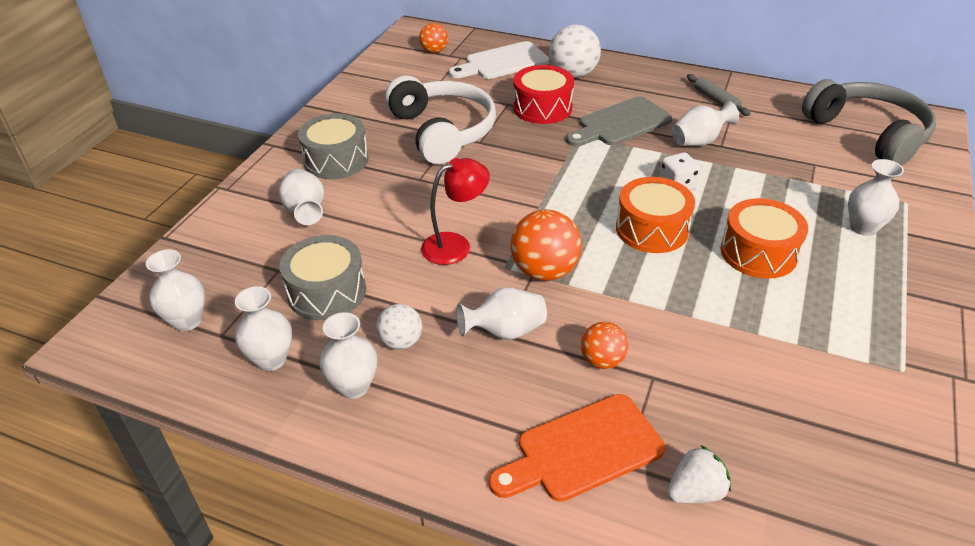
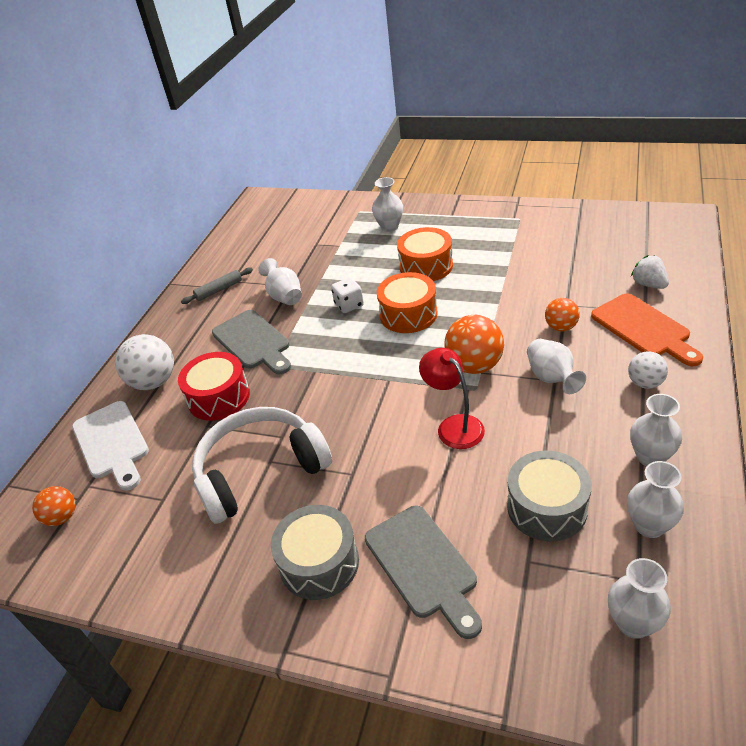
camera: 90 degrees left, 0 degrees up
(305, 211) = (423, 566): white vase -> grey cutting board
(401, 342) = (588, 438): white ball -> white ball (645, 383)
(868, 134) = (276, 222): grey headphones -> none

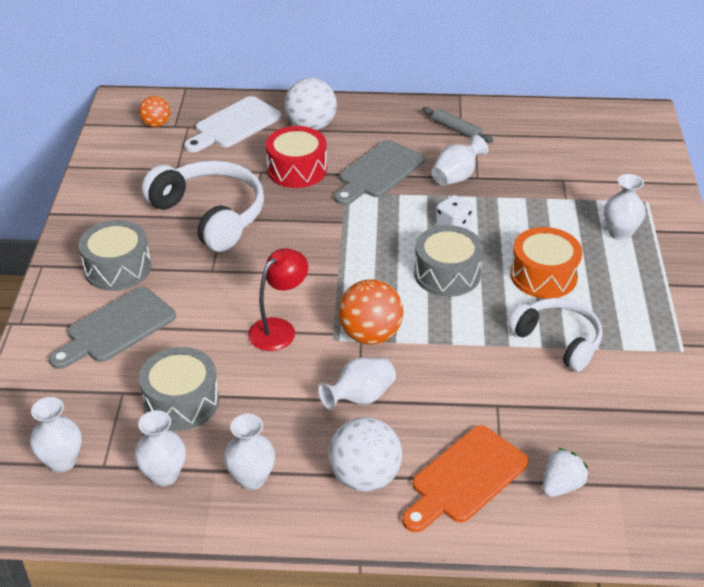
camera: 70 degrees right, 0 degrees up
(408, 314) = (447, 274): orange drum -> grey drum
(500, 268) = (558, 340): none -> white headphones
(561, 327) = (451, 402): orange ball -> none
(645, 383) = (365, 477): white ball -> white ball, size x1.68

